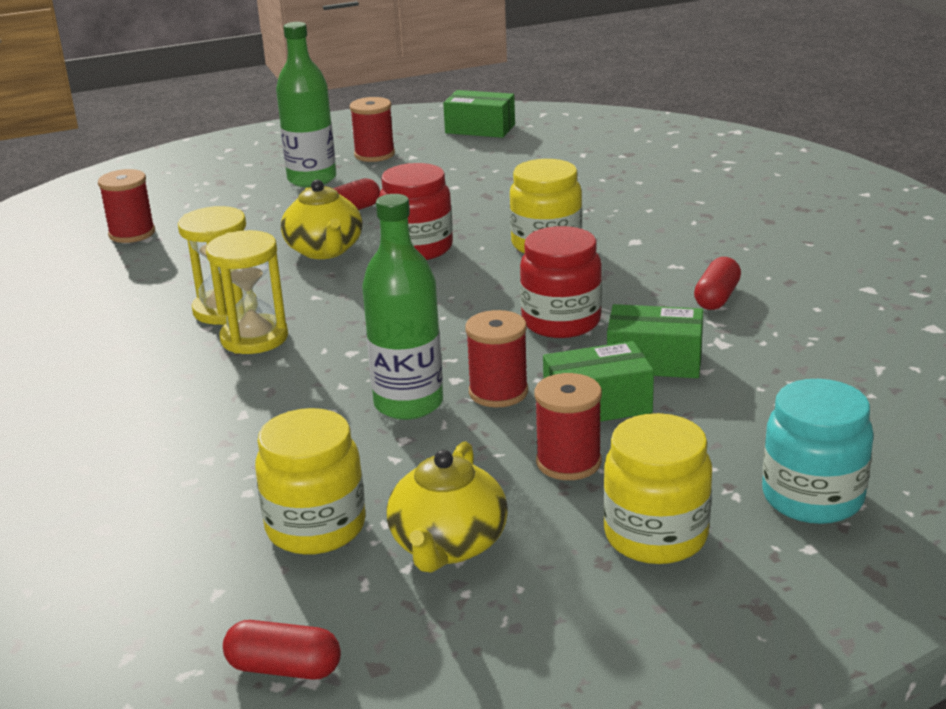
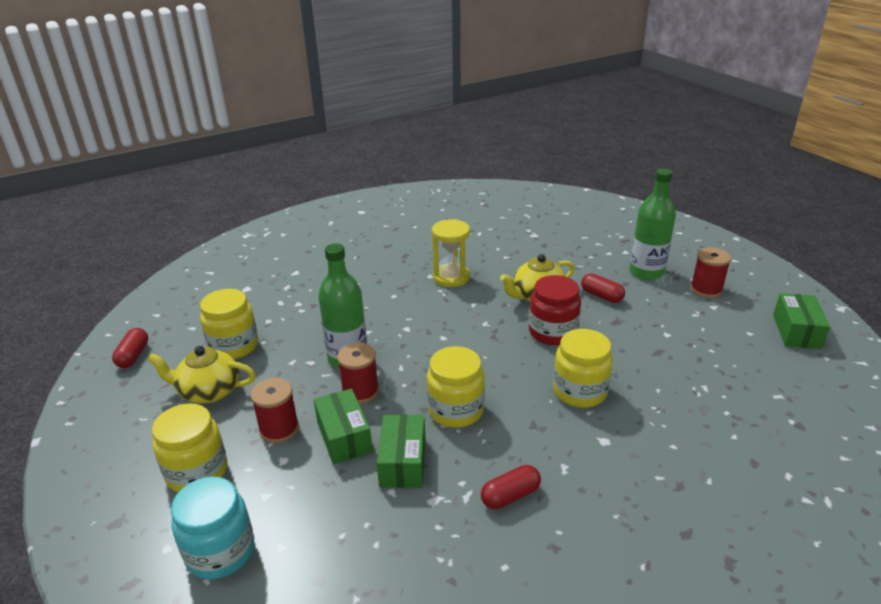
camera: 80 degrees right, 5 degrees up
(132, 233) = (538, 229): red spool -> none
(254, 338) = (419, 293): yellow hourglass -> none
(561, 322) = (456, 410): red jar -> yellow jar
(716, 298) = (510, 496): red capsule -> red capsule turned 45 degrees counterclockwise

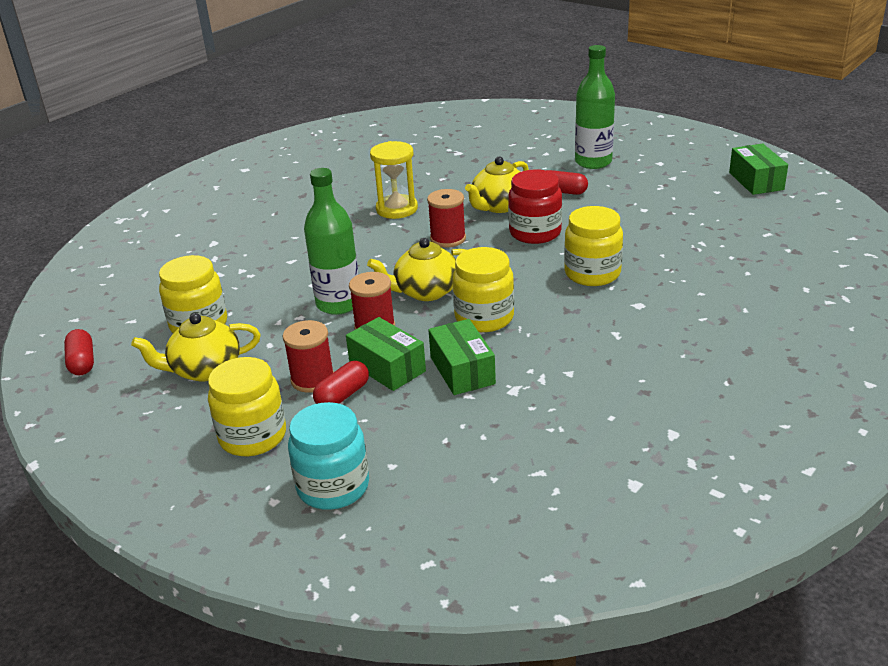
camera: 20 degrees left, 0 degrees up
(423, 367) = (425, 291): none -> yellow teapot
(510, 496) = (582, 367): red capsule -> red capsule (342, 395)
(706, 289) = (658, 165): red spool -> red spool (448, 239)

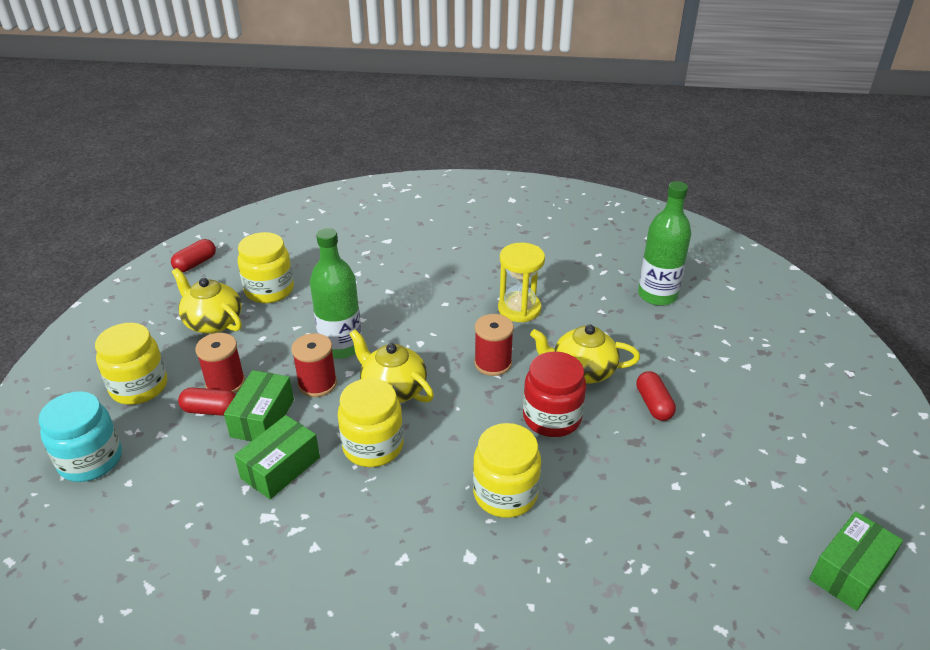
camera: 55 degrees right, 5 degrees up
(593, 162) = (742, 402): green bottle -> green bottle (657, 295)

